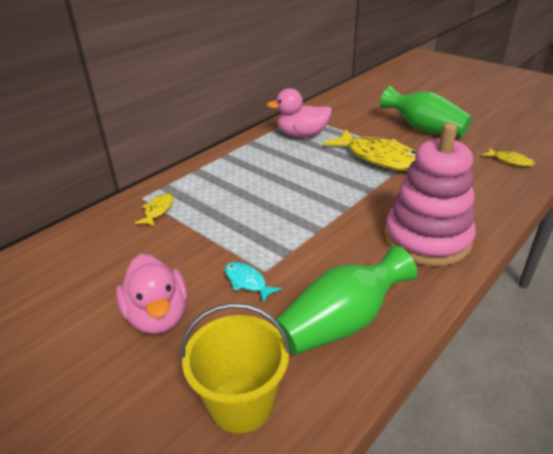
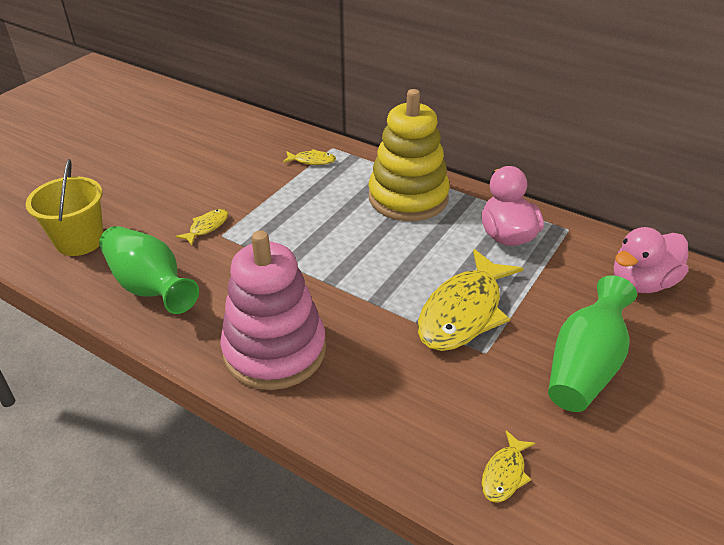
camera: 80 degrees right, 5 degrees up
(158, 316) = (170, 189): pink duck -> pink duck (642, 282)
(242, 166) = (408, 198): none -> yellow stacking toy
(247, 282) = (207, 227): turquoise fish -> yellow fish

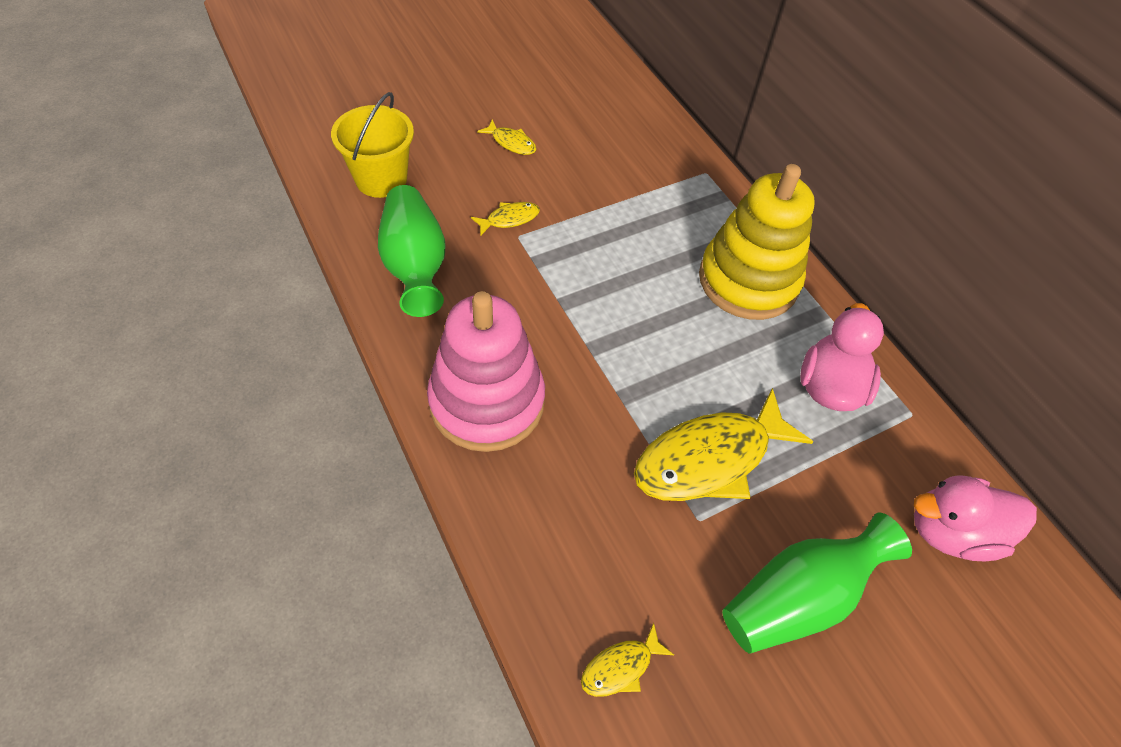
camera: 25 degrees right, 15 degrees up
(312, 161) = (672, 181): yellow fish -> yellow fish (511, 143)

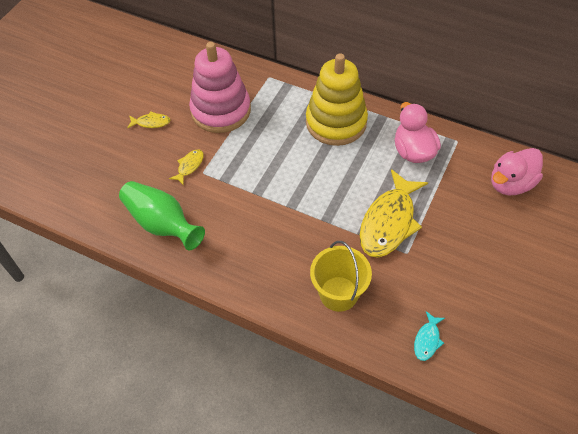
camera: 30 degrees left, 0 degrees up
(381, 179) = (97, 189): yellow bucket -> yellow bucket (338, 293)
(487, 401) = (264, 267): pink stacking toy -> pink stacking toy (221, 110)
(620, 667) = (427, 340): yellow fish -> turquoise fish
(798, 597) = (473, 256): green vase -> none

